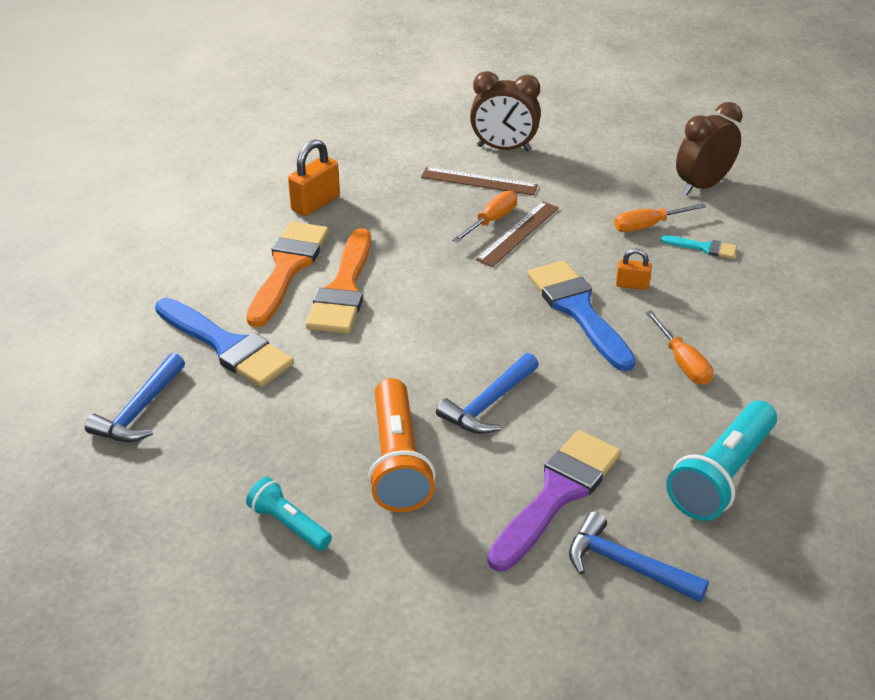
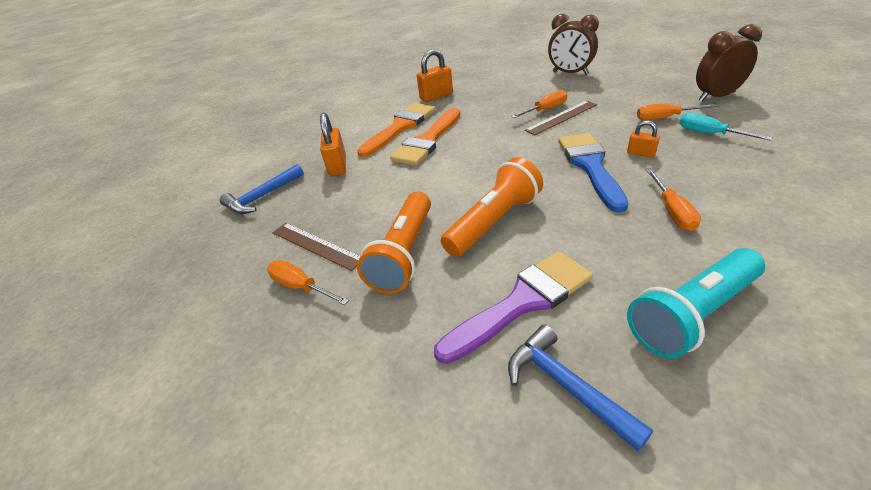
camera: 25 degrees right, 0 degrees up
(227, 346) = (337, 166): blue brush -> orange padlock
(289, 524) = (301, 287): turquoise flashlight -> orange screwdriver
(479, 181) = (545, 89): brown ruler -> brown ruler (316, 245)
(489, 404) = (493, 222): blue hammer -> orange flashlight
(703, 248) = (709, 134): turquoise brush -> turquoise screwdriver

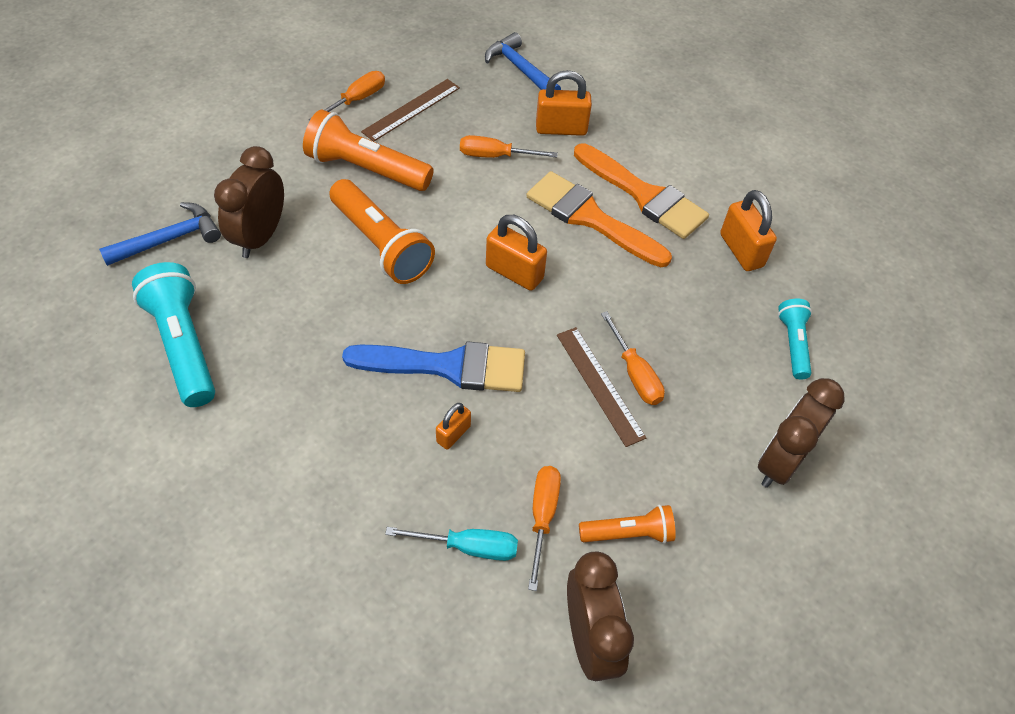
camera: 90 degrees right, 15 degrees up
(491, 158) = (514, 272): none -> orange padlock
(496, 78) = (793, 344): none -> turquoise flashlight
(522, 302) = (260, 237): purple brush -> brown clock
(648, 97) = (628, 533): none -> orange flashlight
(672, 211) = (320, 404): orange screwdriver -> orange screwdriver (495, 156)
(709, 134) = (468, 547): turquoise screwdriver -> turquoise screwdriver turned 45 degrees clockwise

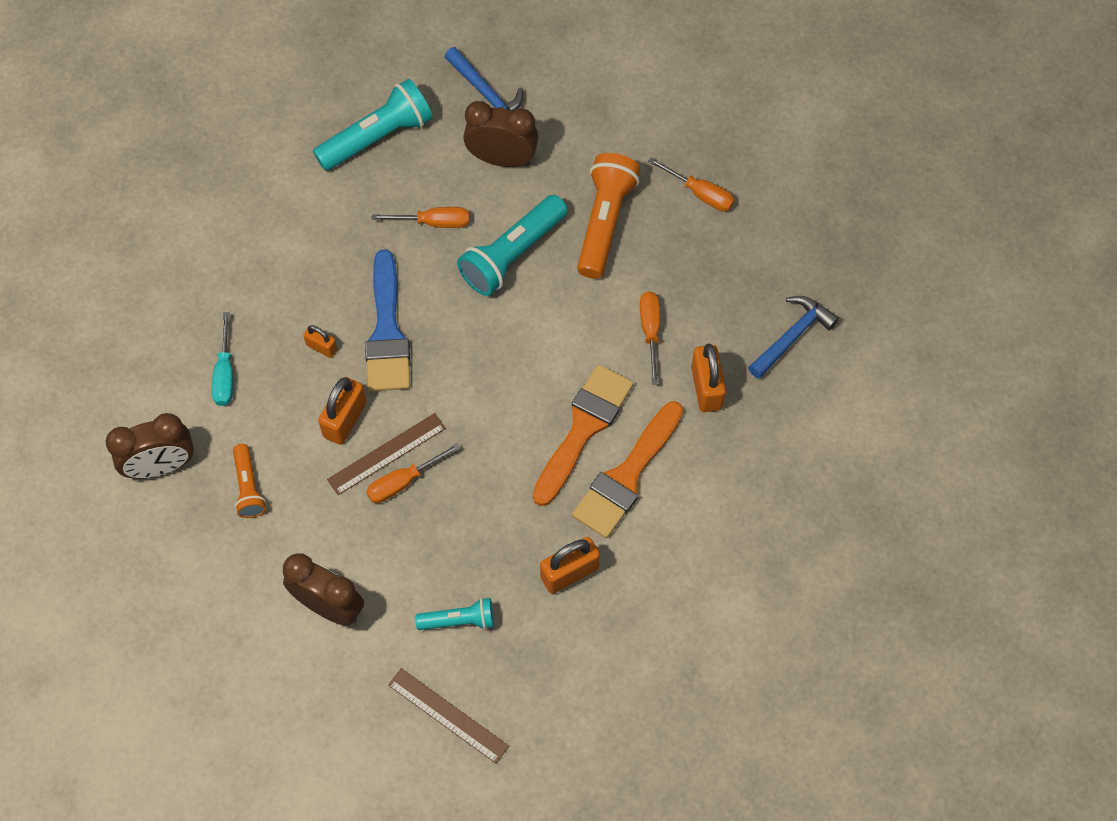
camera: 85 degrees right, 10 degrees up
(381, 244) = (512, 254): orange flashlight -> turquoise flashlight
(411, 109) = (699, 244): brown ruler -> brown ruler (448, 715)
(514, 272) = (500, 369): orange padlock -> orange padlock (345, 419)
(542, 517) = (256, 423): orange screwdriver -> orange screwdriver (433, 222)

